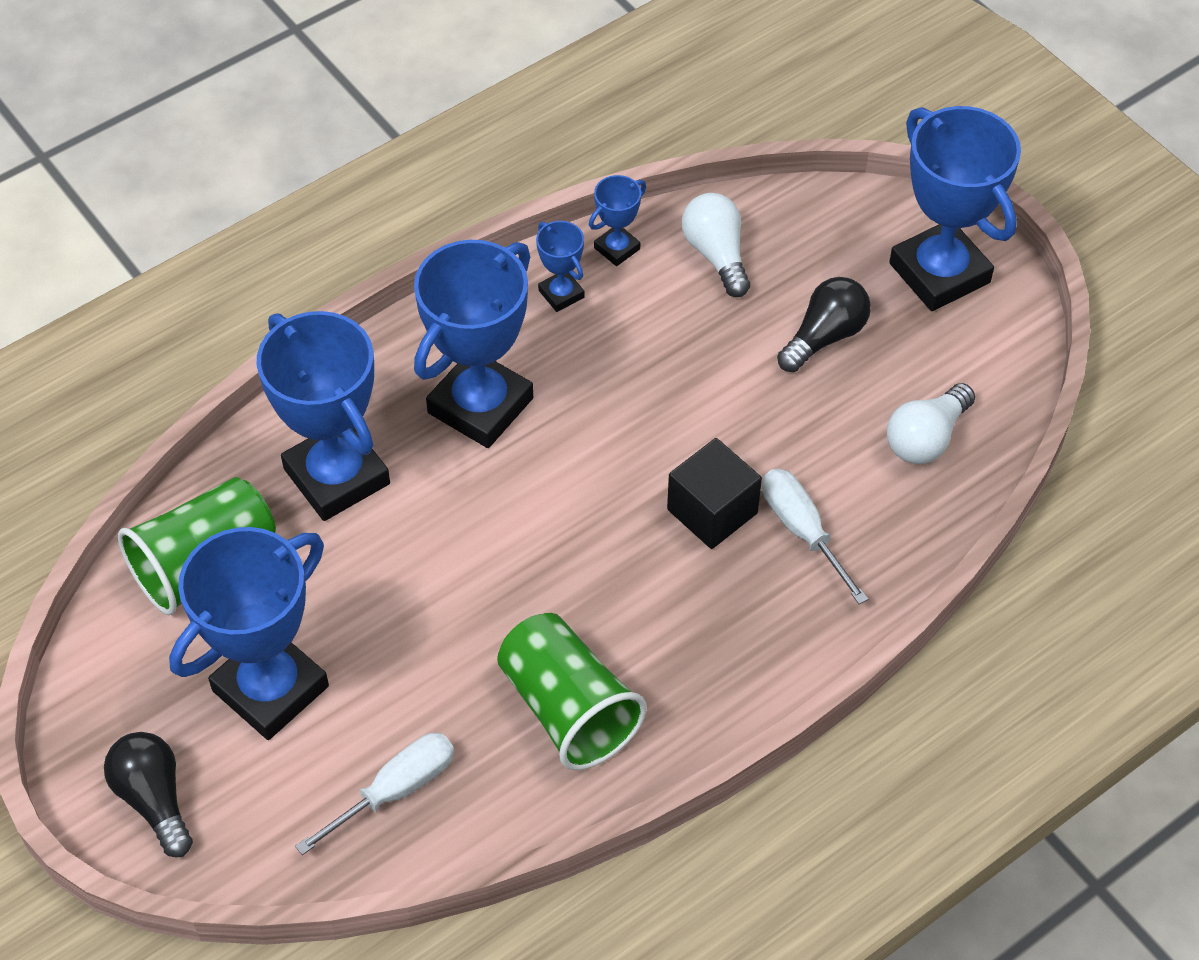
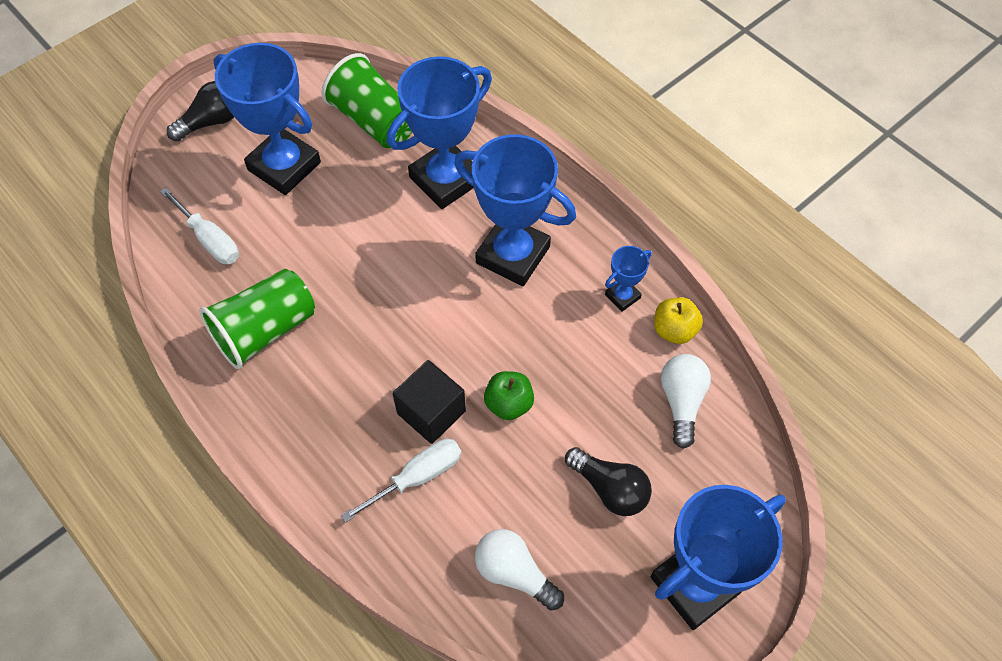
camera: 85 degrees right, 5 degrees up
(617, 248) = (674, 330): blue trophy -> yellow apple
(706, 427) = (509, 404): none -> green apple
(716, 255) = (681, 402): white light bulb -> white light bulb turned 60 degrees counterclockwise

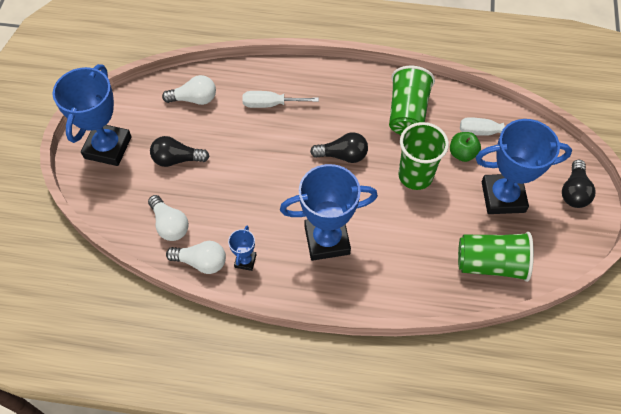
camera: 140 degrees right, 0 degrees up
(345, 251) = (415, 176): none -> green cup
(399, 335) = (342, 155): none -> black light bulb
(417, 477) = (271, 104): white screwdriver -> white screwdriver turned 75 degrees clockwise
(431, 412) = (291, 133): black cube -> none
(446, 180) = (409, 257): blue trophy -> none
(509, 404) = (258, 162): green apple -> green apple (462, 153)
(674, 330) = (201, 262): yellow apple -> white light bulb

